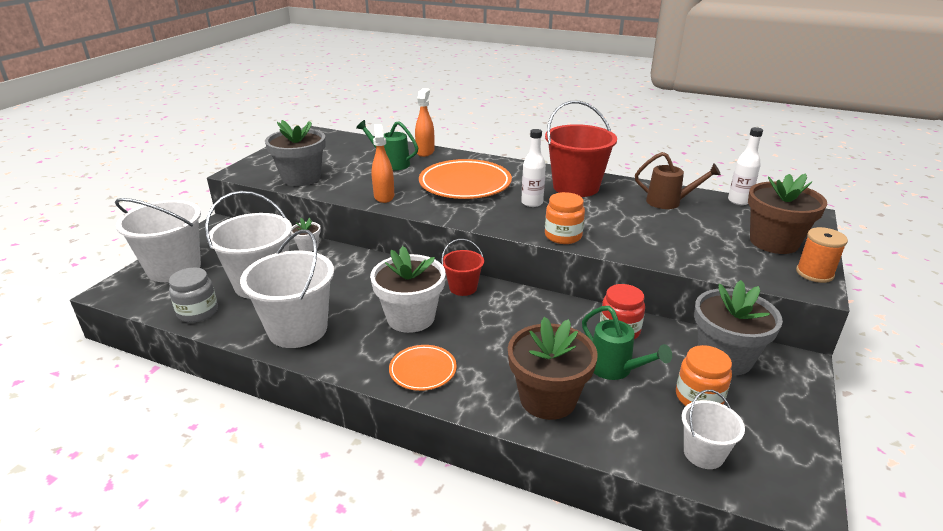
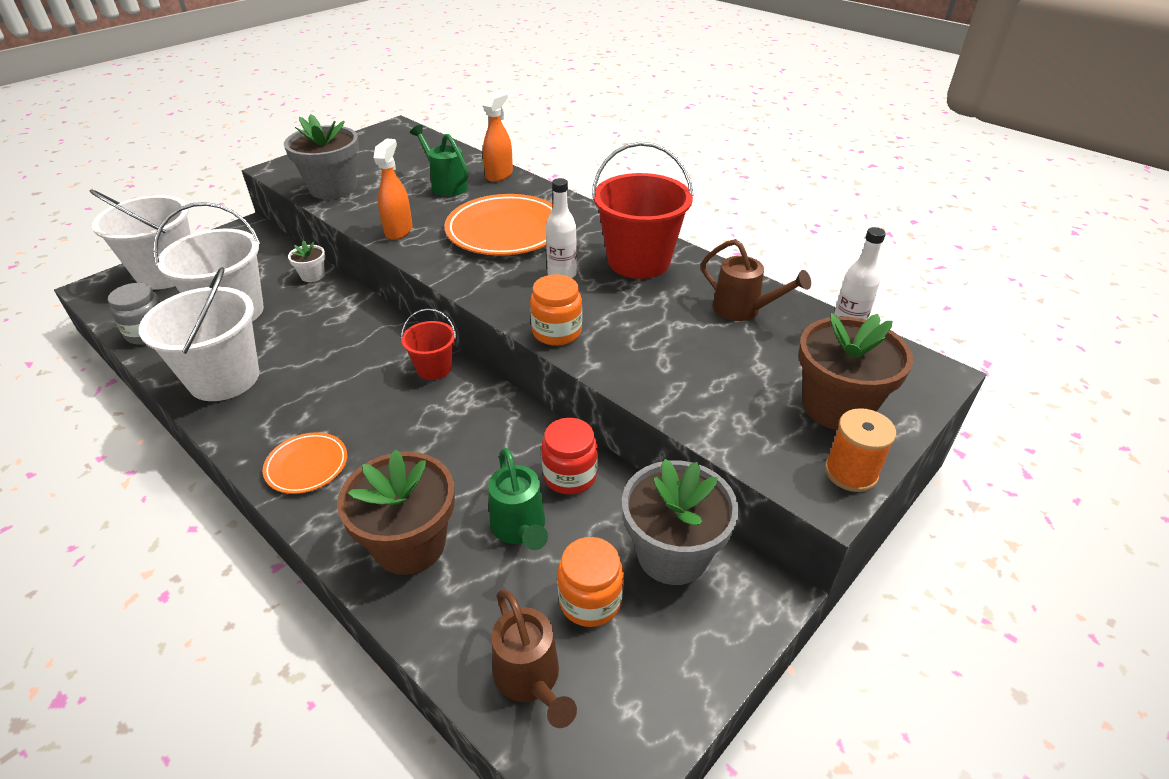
camera: 20 degrees right, 10 degrees up
(410, 317) = (347, 394): white flower pot -> none
(703, 453) = (530, 679): white bucket -> brown watering can

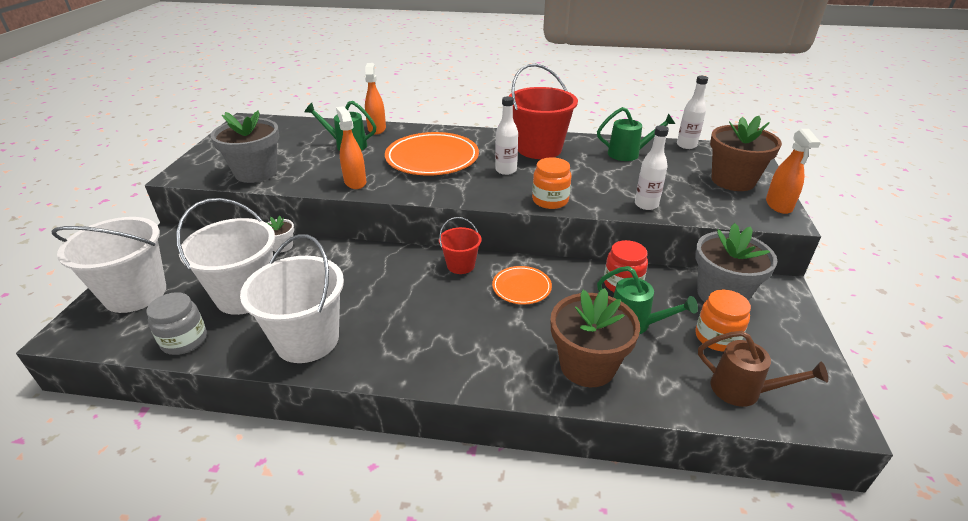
camera: 35 degrees left, 5 degrees down
(307, 466) = (456, 360): orange plate -> orange plate (521, 287)
(662, 387) = (646, 205): none -> white bottle
(743, 310) = (628, 154): brown watering can -> green watering can
(851, 472) = (778, 205): orange spool -> orange spray bottle

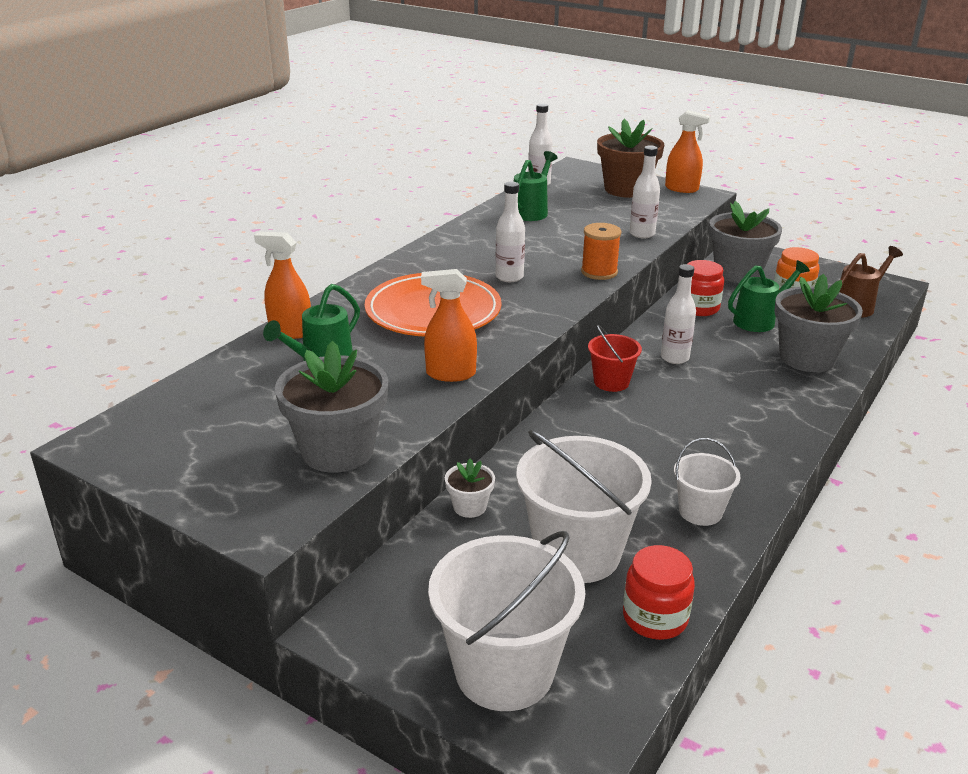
camera: 65 degrees left, 5 degrees down
(184, 340) = (655, 618): grey jar -> red jar
(307, 340) = (700, 511): white bucket -> white bucket, size x0.53
(521, 287) = (674, 358): orange plate -> white bottle
(539, 149) = (473, 248): red bucket -> none
(550, 200) = (599, 272): orange jar -> orange spool
(587, 366) = (807, 358): brown flower pot -> grey flower pot

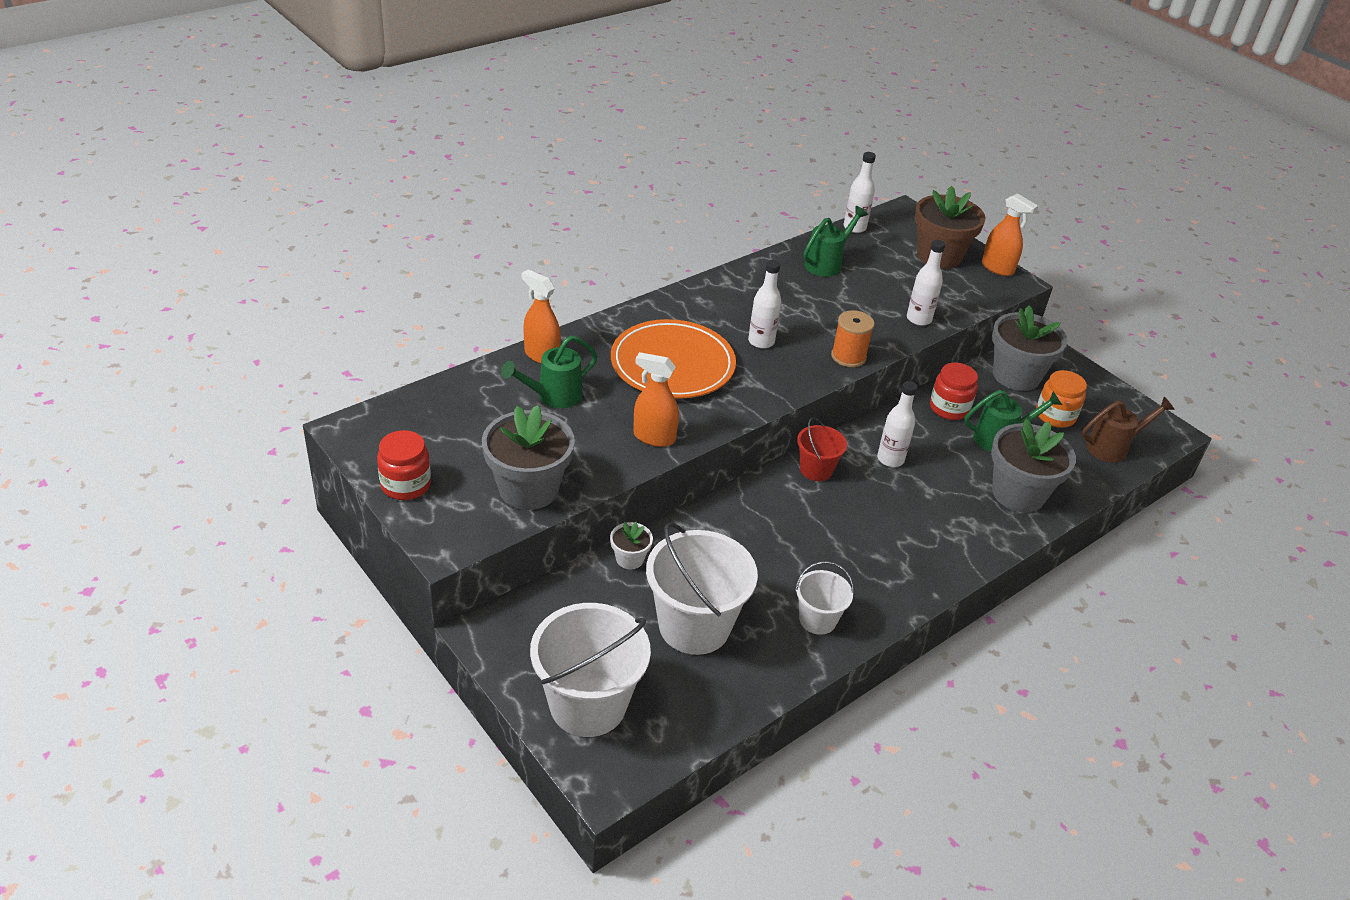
camera: 15 degrees right, 10 degrees up
(655, 618) = (724, 699): red jar -> red jar (406, 485)

